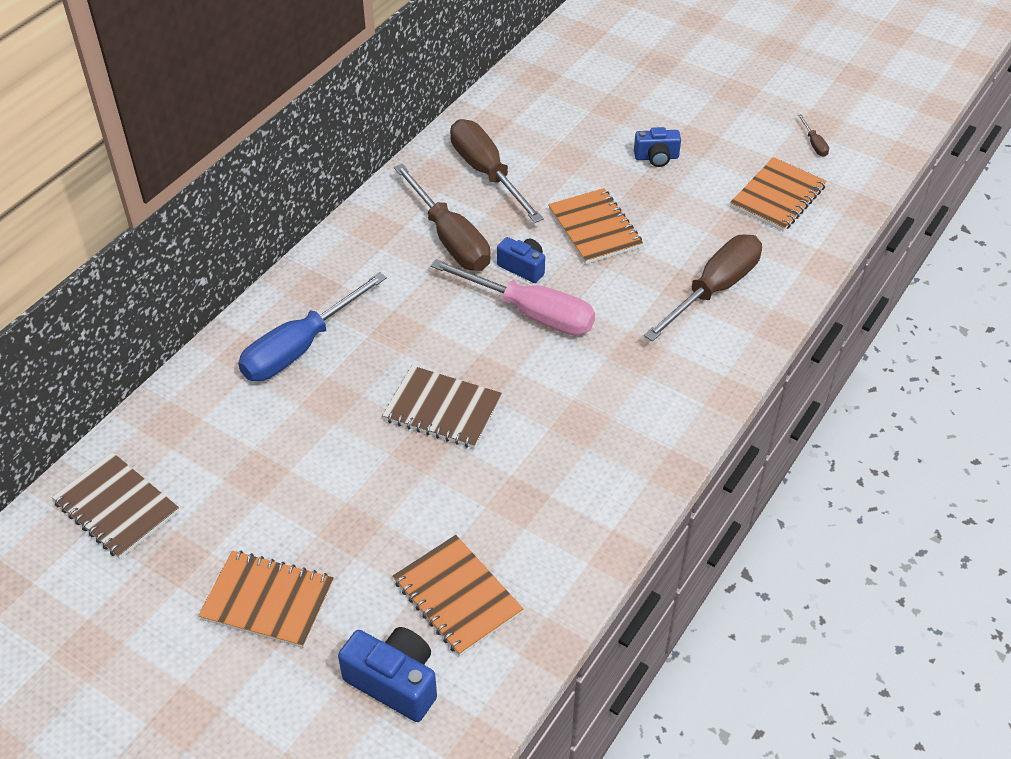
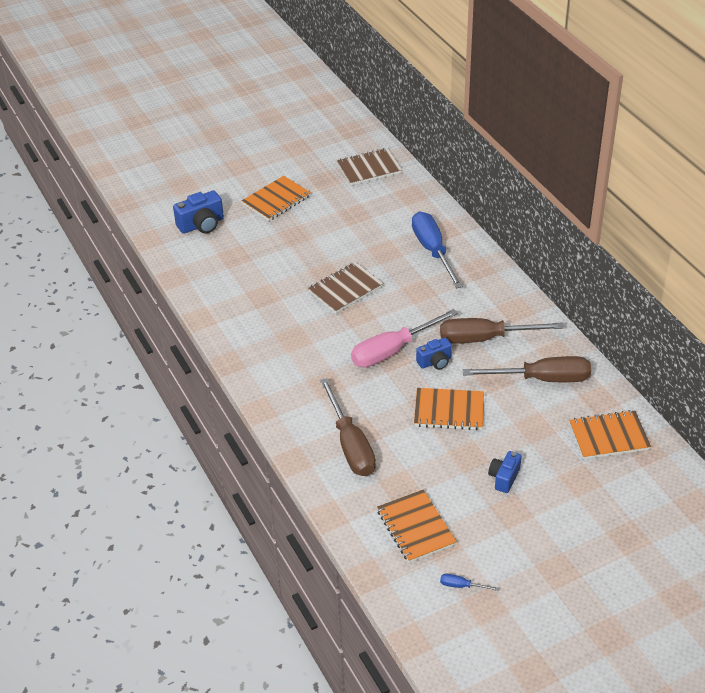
camera: 120 degrees right, 5 degrees down
(457, 597) = (226, 257): orange notebook -> orange notebook (609, 437)
(814, 144) = (461, 586): brown screwdriver -> blue screwdriver

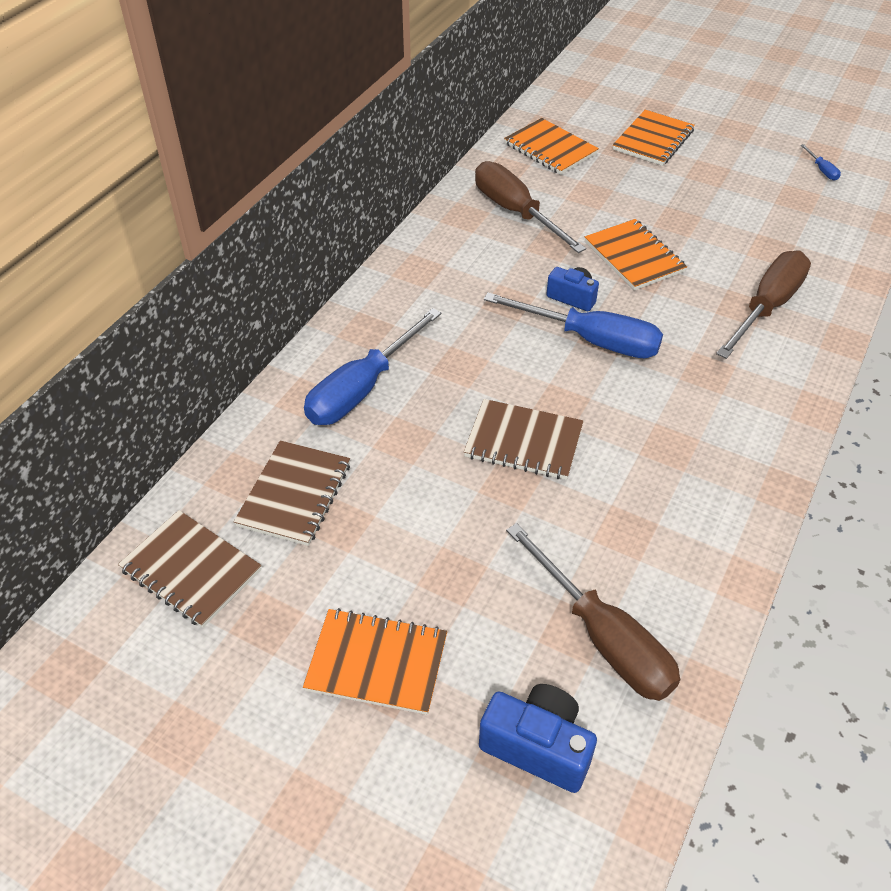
camera: 125 degrees left, 5 degrees up
(383, 207) = (294, 494): none -> brown notebook
(393, 350) = (591, 340): pink screwdriver -> blue screwdriver
(416, 527) = (802, 218): orange notebook -> orange notebook (653, 140)
(485, 338) = (493, 274): brown screwdriver -> brown screwdriver (603, 637)
(504, 478) = (676, 190): blue camera -> none

